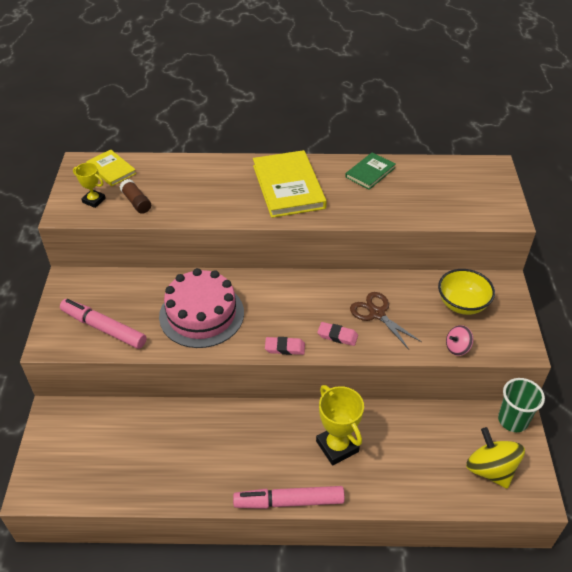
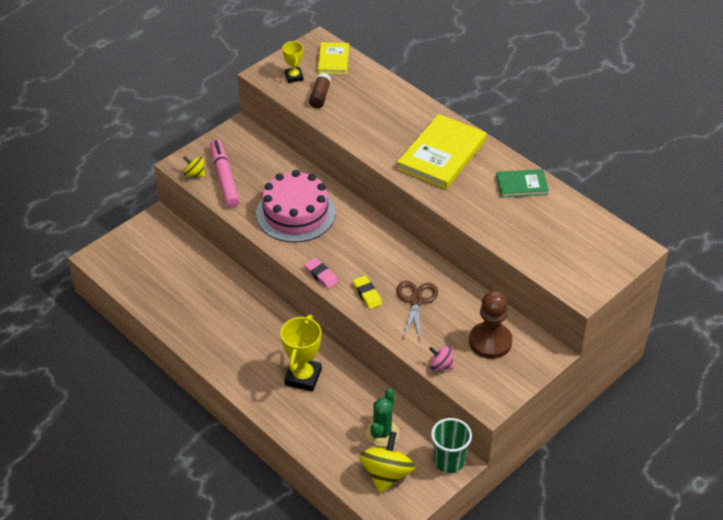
camera: 45 degrees right, 0 degrees up
(72, 343) = (195, 174): none -> yellow spinning top
(289, 502) = (231, 383): pink marker -> none
(337, 336) = (367, 294): pink eraser -> yellow eraser
(446, 440) = (382, 433): none -> green cactus
(462, 304) = (490, 341): yellow bowl -> brown pawn

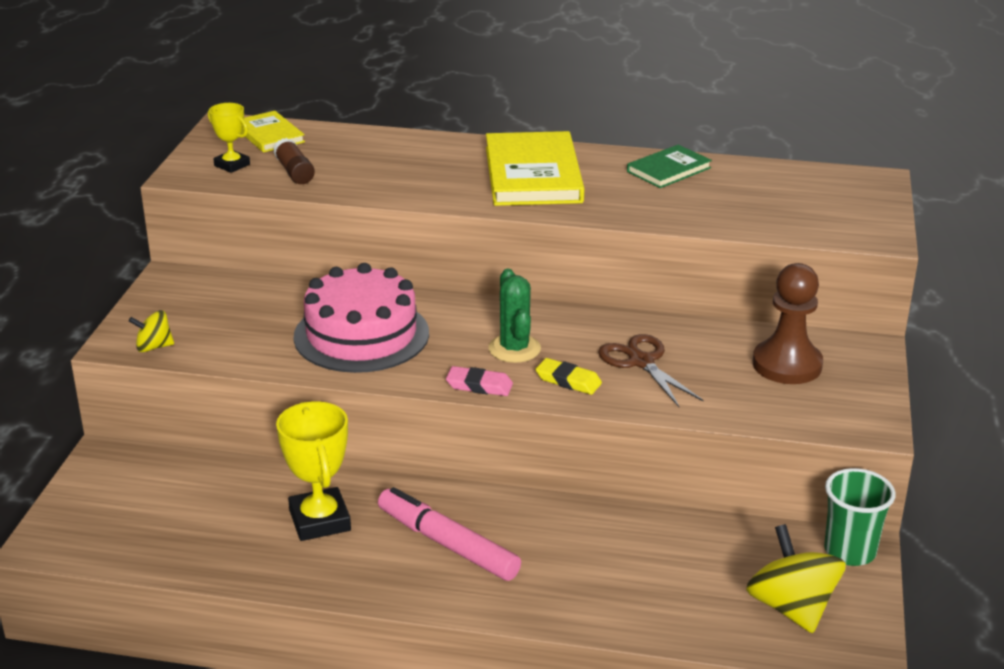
camera: 35 degrees left, 15 degrees down
(224, 178) = (207, 335): pink marker -> pink marker (447, 544)
(303, 377) = (541, 548): yellow trophy -> yellow trophy (319, 520)
(382, 433) = (726, 562): green cactus -> green cactus (514, 349)
(441, 365) = (761, 414): pink spinning top -> none

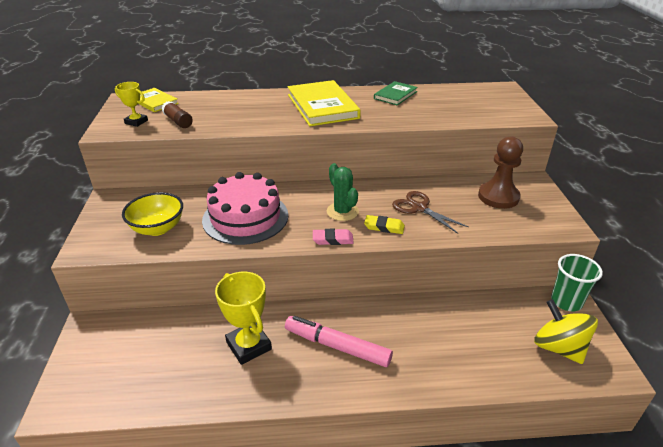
camera: 15 degrees left, 5 degrees up
(154, 347) = (109, 248): yellow spinning top -> none
(228, 331) = (158, 228): none -> yellow bowl

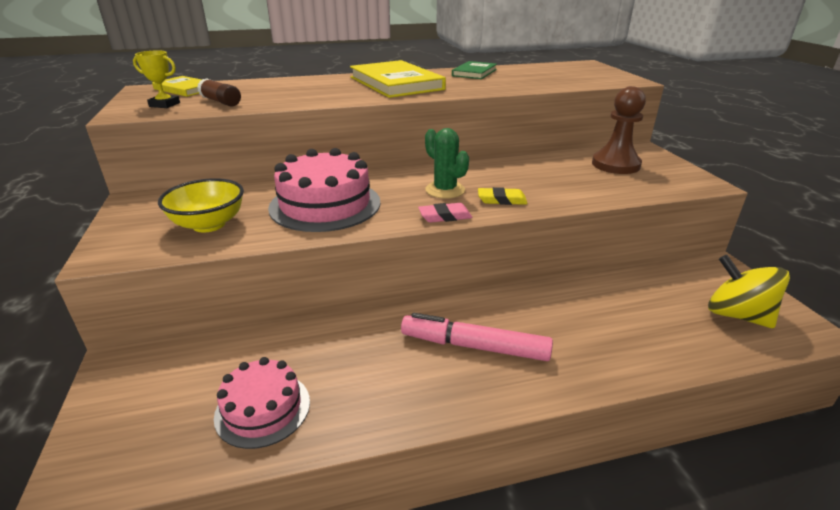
camera: 10 degrees left, 5 degrees down
(177, 374) = (263, 409): none -> pink cake
(249, 346) = (356, 360): yellow trophy -> none
(419, 208) = (533, 180): brown scissors -> none
(566, 301) = (719, 269): green cup -> none

